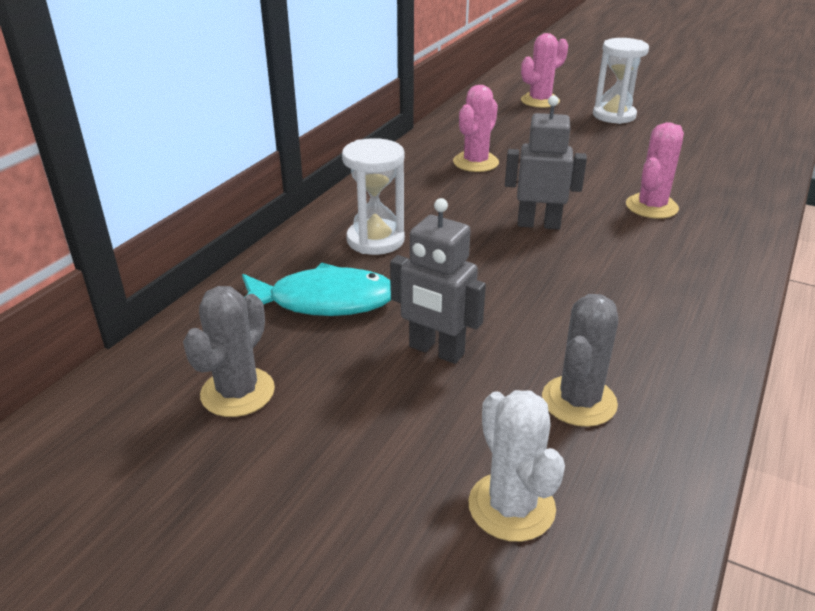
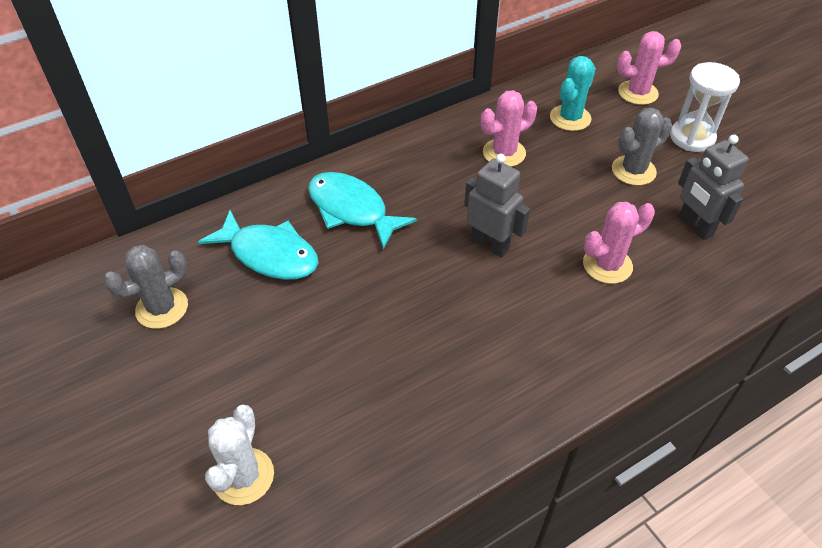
camera: 30 degrees right, 15 degrees up
(375, 240) = (352, 210): white hourglass -> turquoise fish
(436, 351) = (305, 333): grey robot -> grey robot (695, 226)
(505, 127) = (570, 118): none -> turquoise cactus
(579, 401) = (358, 423): grey cactus -> grey cactus (633, 171)

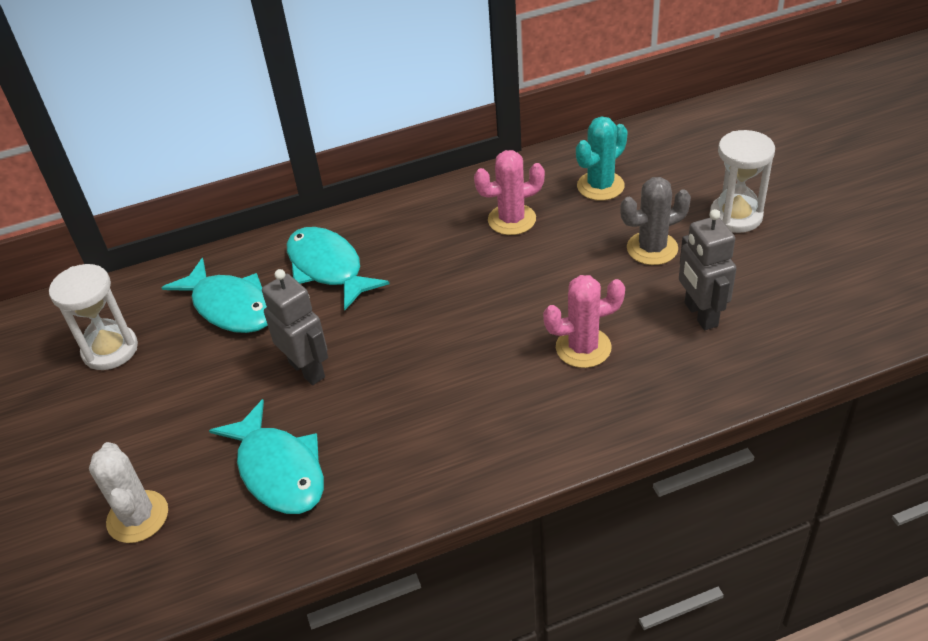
camera: 15 degrees right, 5 degrees down
(162, 308) = (110, 350): grey cactus -> white hourglass
(243, 476) = (138, 517): white cactus -> white cactus turned 45 degrees counterclockwise
(369, 411) = (278, 470): none -> turquoise fish
(490, 245) = (461, 315): grey robot -> grey robot (307, 369)
(638, 93) = (690, 162): pink cactus -> none

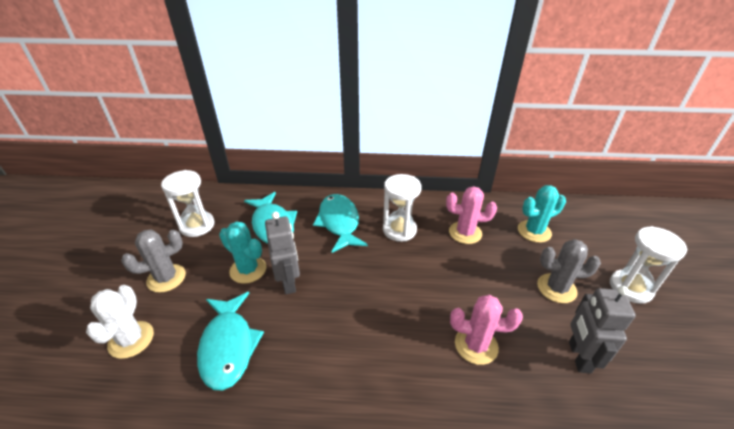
camera: 20 degrees right, 5 degrees down
(123, 432) = (166, 278): none -> grey cactus
(237, 377) = (248, 270): none -> turquoise cactus
(420, 247) = (399, 230): none -> white hourglass

